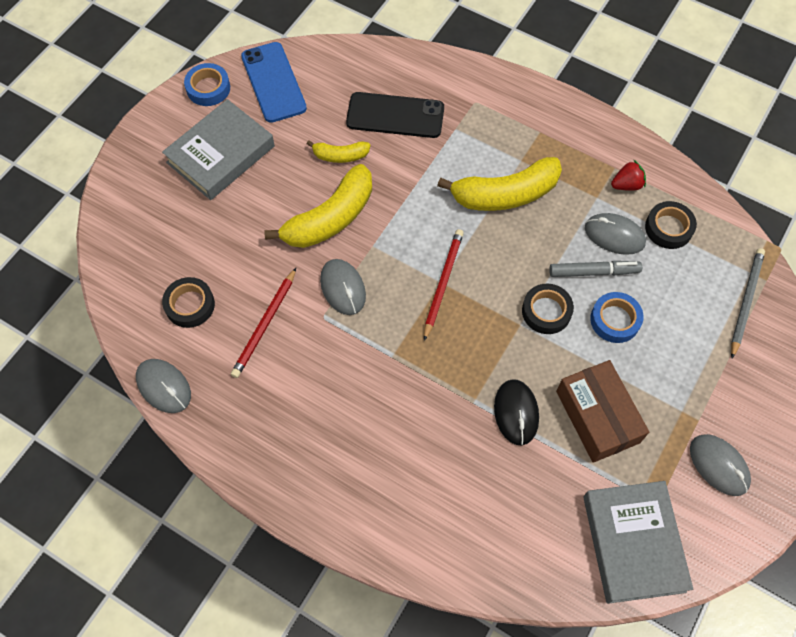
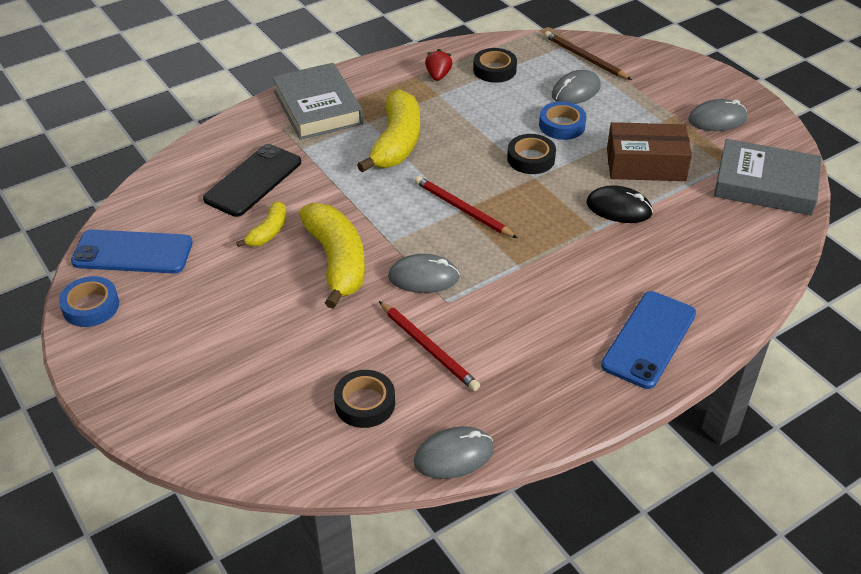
camera: 65 degrees left, 20 degrees down
(220, 154) = (189, 321): grey book -> grey book (317, 107)
(351, 492) = (649, 339): none -> blue phone
(593, 272) = (509, 121): grey marker -> none
(614, 235) = (482, 98): grey mouse -> grey mouse (576, 91)
(745, 302) = (585, 58): grey pencil -> brown pencil

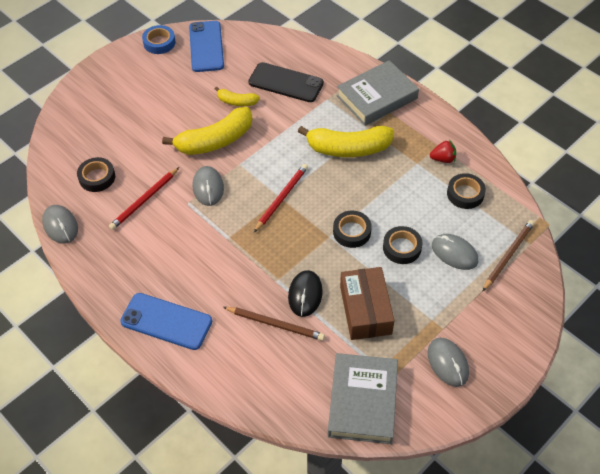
camera: 80 degrees right, 10 degrees up
(562, 125) = (402, 248): blue tape -> black tape
(660, 238) = (275, 324): none -> brown pencil

